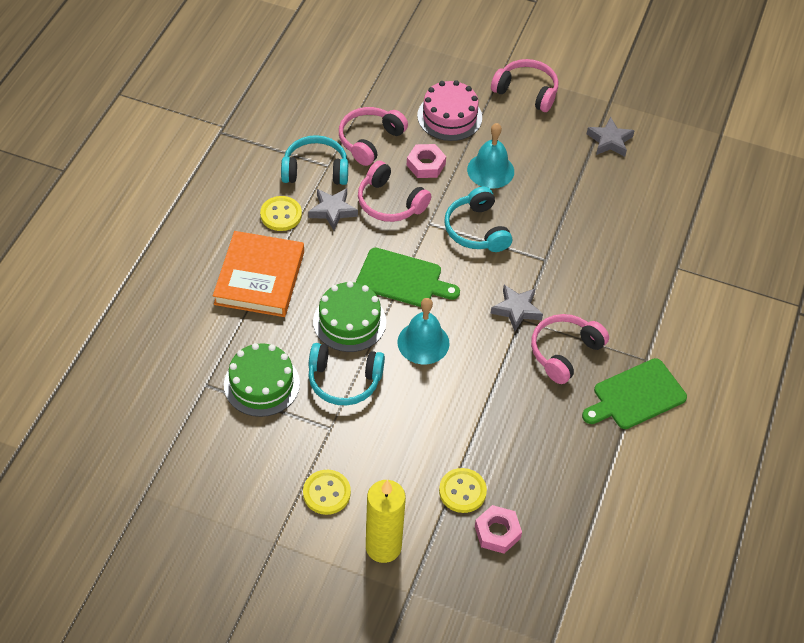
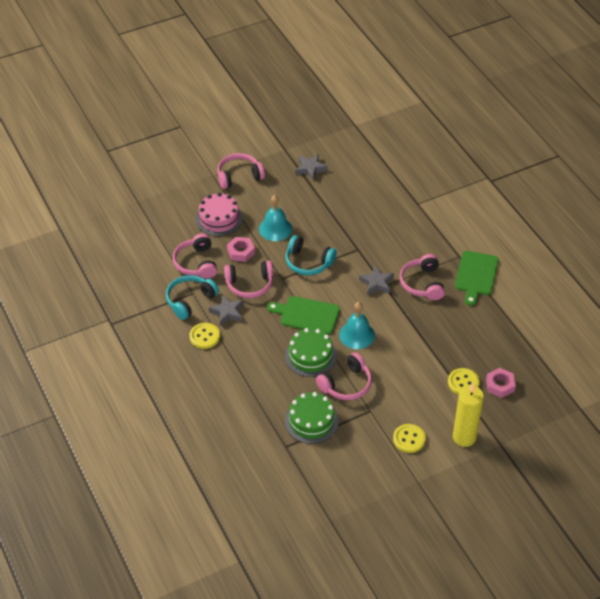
camera: 45 degrees left, 5 degrees down
(259, 278) = (238, 375): orange book -> none
(344, 380) = (346, 384): turquoise headphones -> pink headphones
(403, 279) = (307, 315): green cutting board -> green cutting board turned 135 degrees counterclockwise

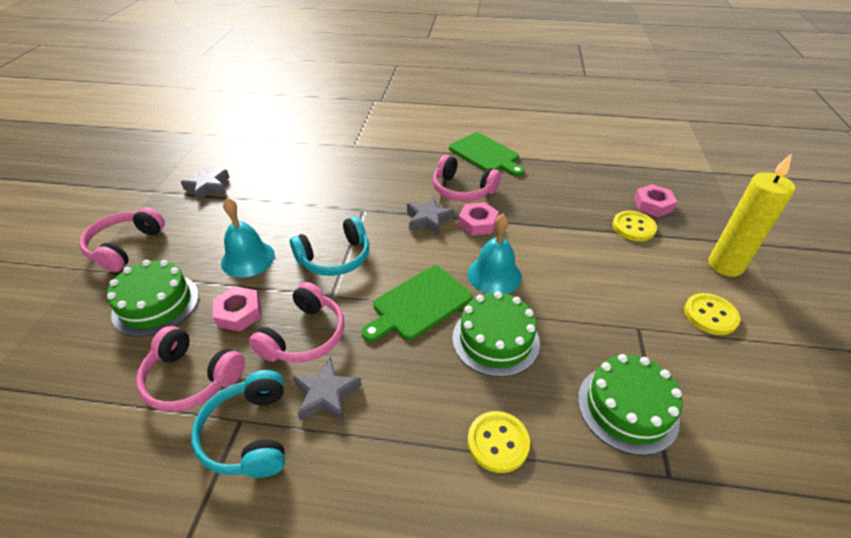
camera: 55 degrees left, 5 degrees down
(204, 336) = (343, 460): yellow button -> yellow button (498, 442)
(219, 219) = (156, 304): pink cake -> green cake
(346, 384) = (575, 328): pink headphones -> none
(395, 307) = (478, 223): none -> pink nut

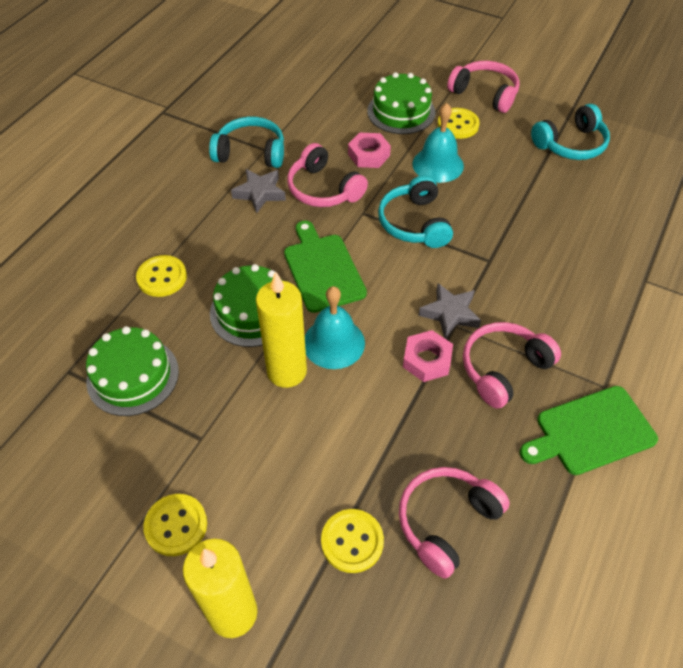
camera: 110 degrees right, 10 degrees up
(181, 256) = (458, 125): none -> yellow button
(192, 378) = (314, 129): pink headphones -> pink headphones (446, 522)
(208, 187) = (571, 144): grey star -> turquoise headphones
(540, 295) = (287, 371): none -> yellow candle
(653, 205) = (390, 607): pink nut -> none

